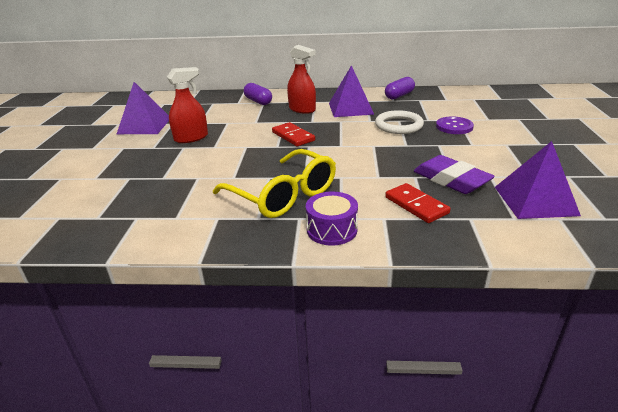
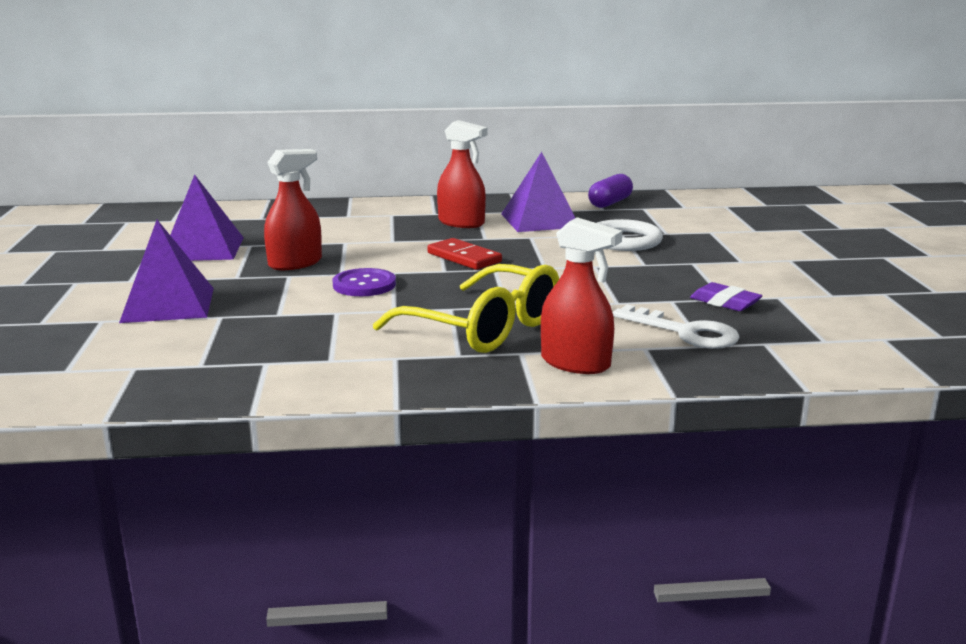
camera: 10 degrees left, 10 degrees down
(258, 101) = (382, 213): purple capsule -> none
(332, 230) = (575, 363): purple drum -> red spray bottle
(416, 205) = (685, 332): red domino -> white key
(451, 180) = (725, 302): purple eraser -> purple eraser, size x0.61
(454, 127) = (708, 240): purple button -> purple button (364, 285)
(535, 200) = (847, 321): purple pyramid -> purple pyramid (168, 304)

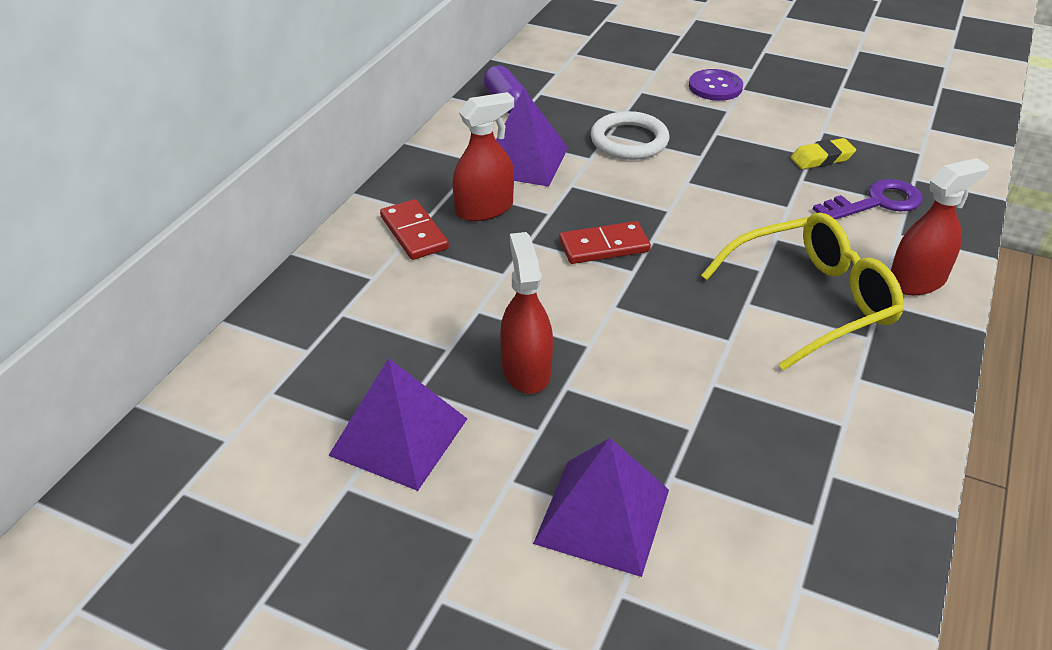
camera: 60 degrees left, 20 degrees up
(364, 285) = (641, 339): purple button -> purple button (715, 87)
(408, 214) = (414, 232): none -> red domino
(685, 332) = (876, 202): white key -> purple key
(725, 302) = (822, 158): purple eraser -> yellow eraser

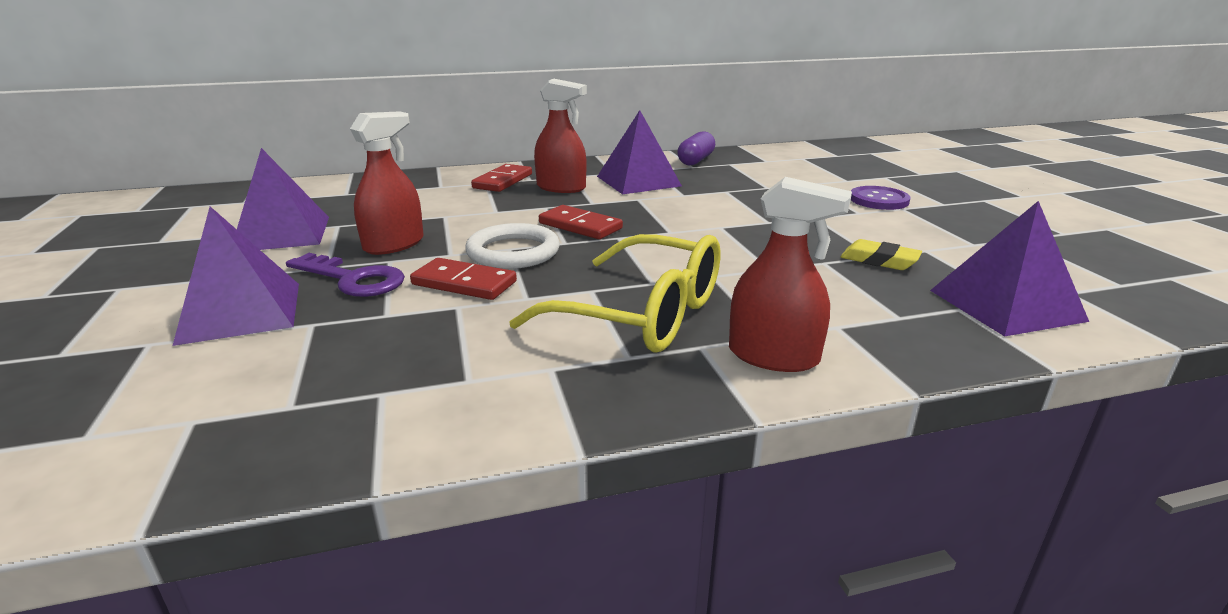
camera: 50 degrees right, 15 degrees down
(629, 140) = (732, 197): white ring -> white ring (513, 252)
(669, 362) = (464, 283): none -> red domino
(876, 202) = (866, 301): purple key -> purple key (353, 279)
(925, 160) = (1005, 305): none -> purple pyramid

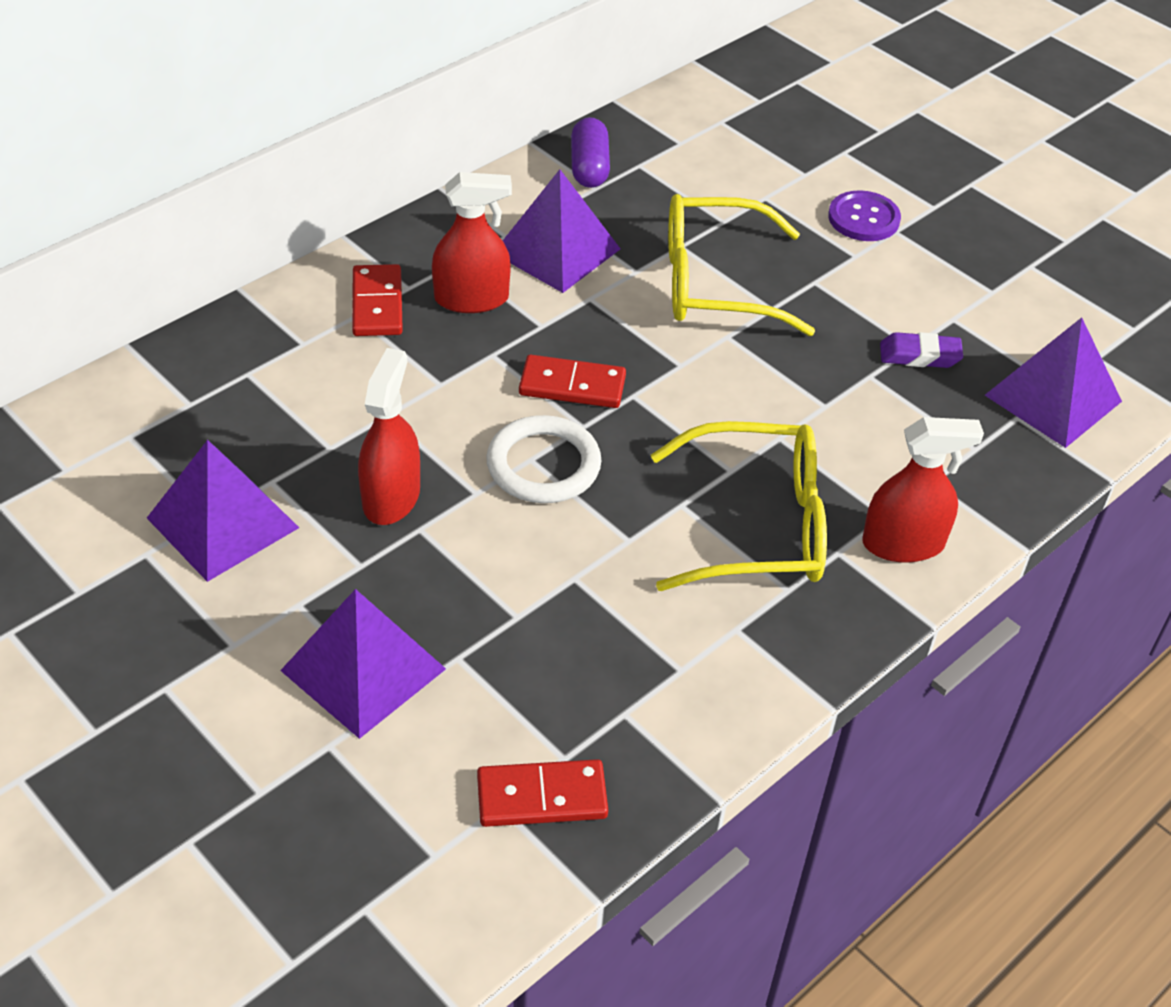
camera: 30 degrees left, 20 degrees up
(353, 279) = (419, 576): purple key -> none
(464, 283) = (545, 540): red domino -> red domino (542, 797)
(734, 206) = (714, 283): none -> yellow glasses
(879, 261) = (919, 356): yellow eraser -> purple eraser

